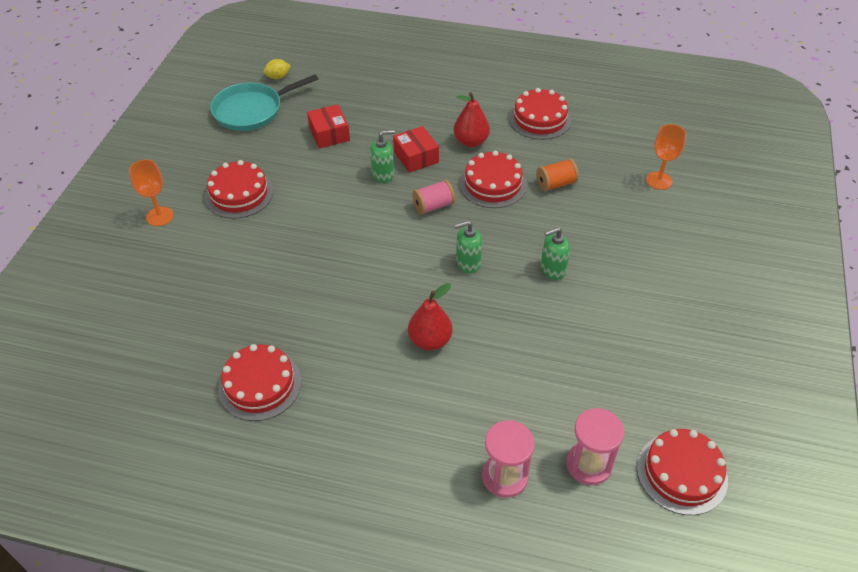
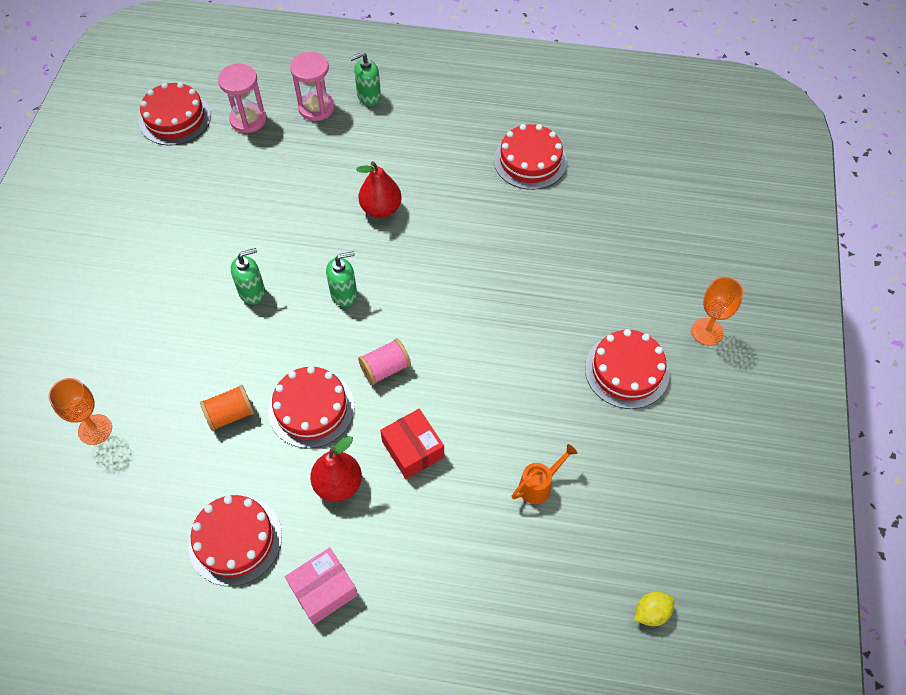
camera: 175 degrees right, 10 degrees up
(251, 110) = (666, 527): turquoise pan -> none
(329, 134) = (539, 485): red box -> orange watering can
(383, 174) = (453, 415): green soap dispenser -> green soap dispenser (368, 96)
(479, 95) = (323, 590): none -> pink box

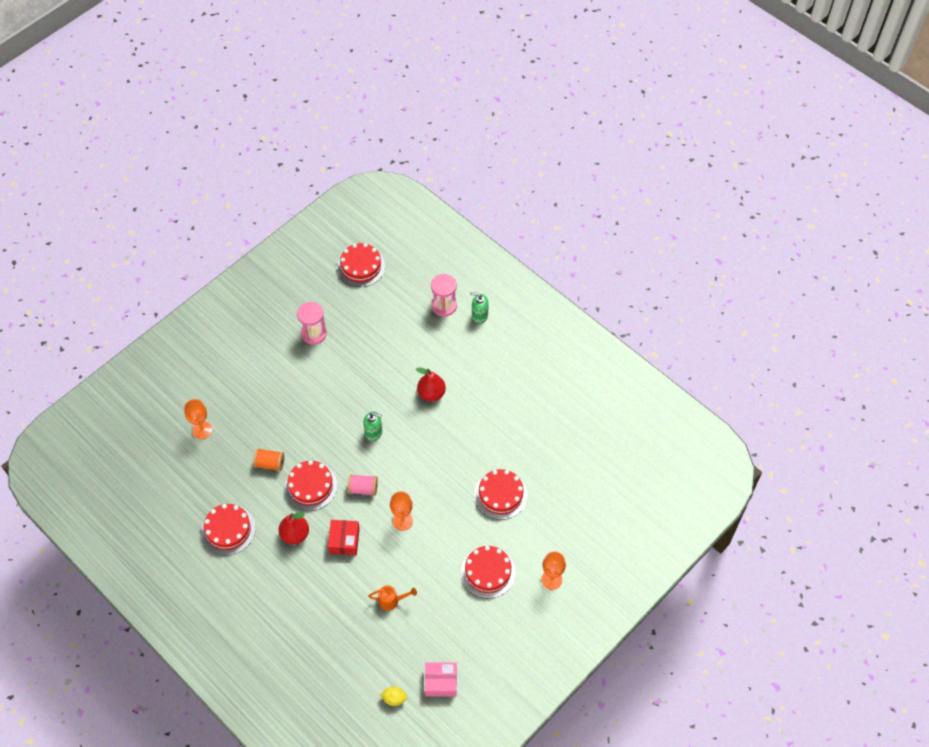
camera: 35 degrees right, 0 degrees up
(248, 119) = (400, 291): pink hourglass -> pink hourglass (314, 334)
(252, 292) = (327, 401): green soap dispenser -> none
(323, 590) = (251, 581): pink box -> pink box (441, 682)
(469, 376) = (402, 521): none -> orange goblet
(530, 161) = (540, 415): red cake -> red cake (500, 495)

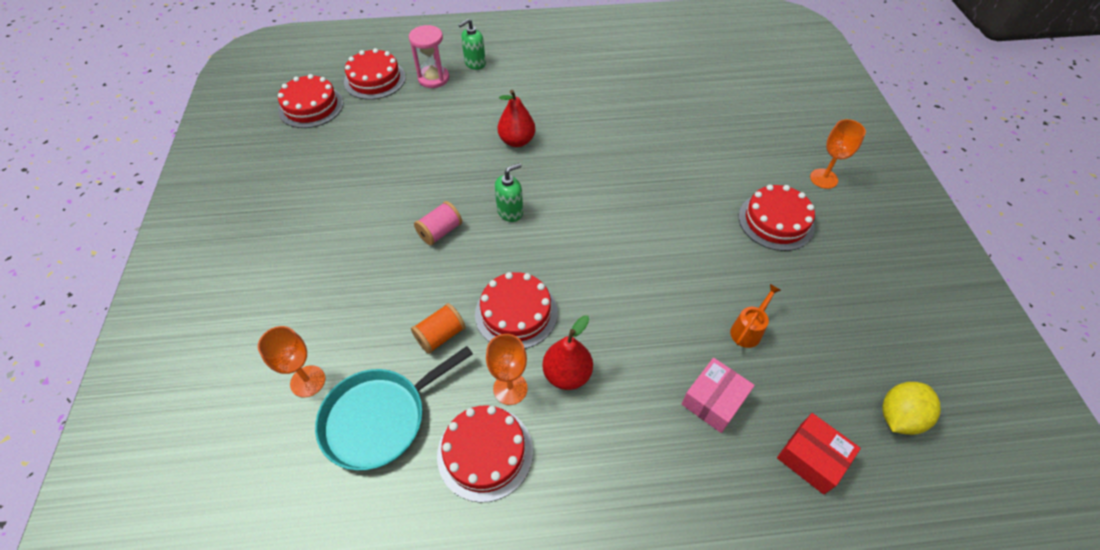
camera: 50 degrees left, 5 degrees down
(209, 475) = (379, 418): none -> turquoise pan
(314, 334) = (331, 187): pink hourglass -> none
(344, 540) = (623, 326): red box -> red box (812, 458)
(363, 489) = (571, 264): pink spool -> pink spool (440, 232)
(394, 698) = (899, 417): yellow lemon -> yellow lemon, size x1.54
(402, 521) = (647, 254): orange goblet -> orange goblet (510, 388)
(441, 682) = (900, 350): pink box -> pink box (714, 400)
(500, 495) = (688, 159): red cake -> red cake (375, 79)

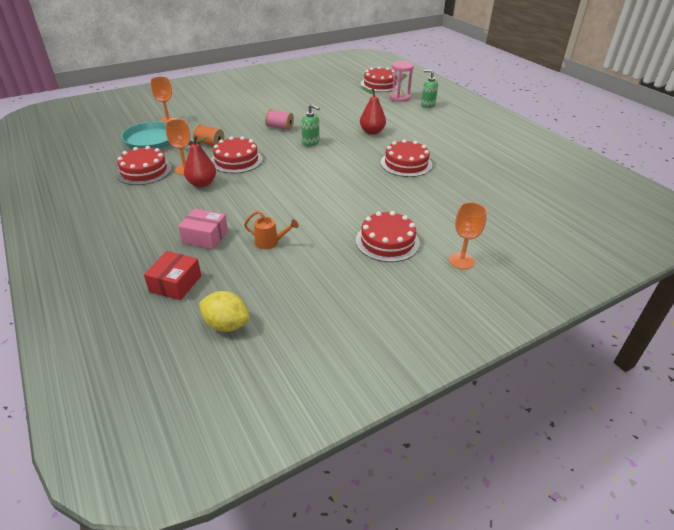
camera: 65 degrees right, 15 degrees down
(311, 106) = (341, 76): red cake -> red cake (406, 163)

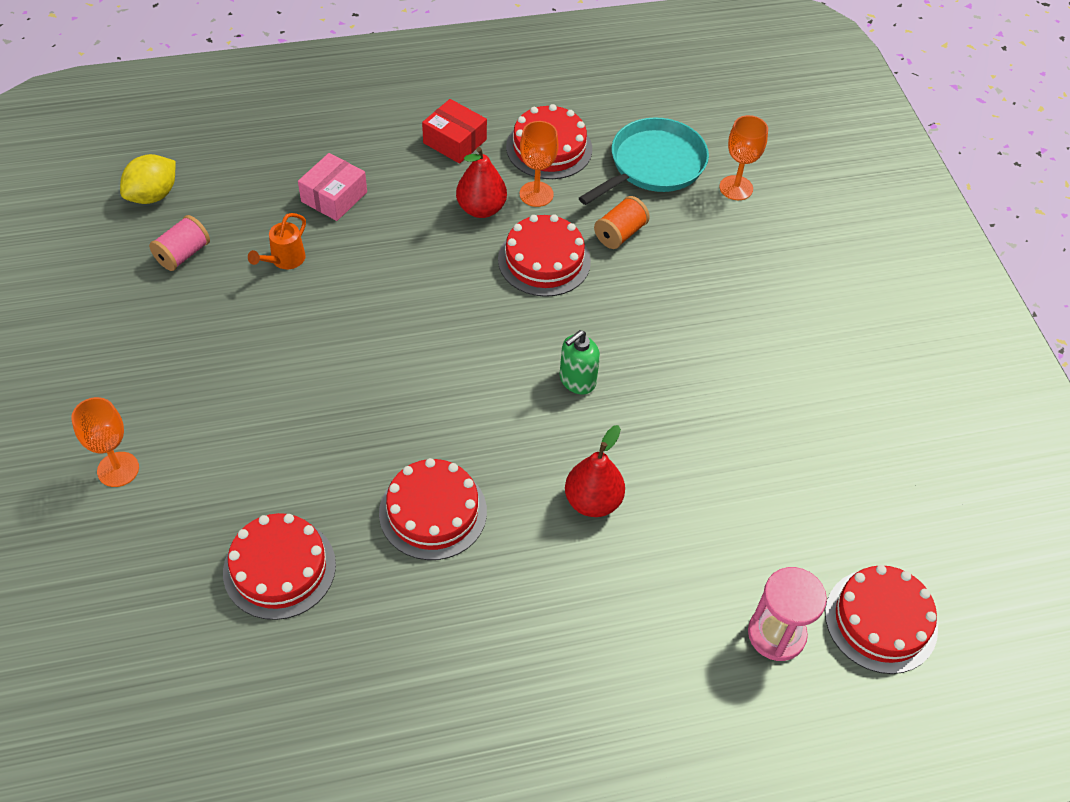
camera: 105 degrees right, 15 degrees up
(175, 283) = (251, 161): red box -> red box (455, 141)
(280, 127) = (660, 346): pink spool -> pink spool (183, 254)
(387, 241) = (213, 394): red cake -> red cake (279, 568)
(428, 105) = (713, 684): green soap dispenser -> none

